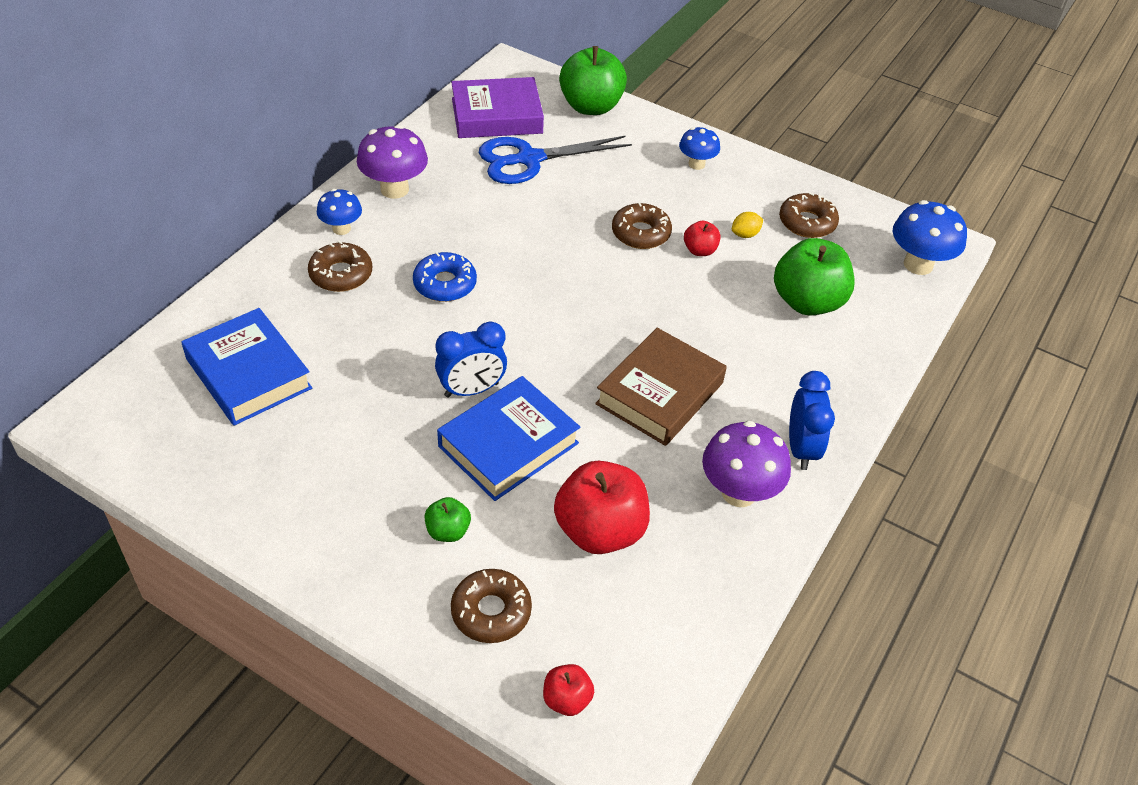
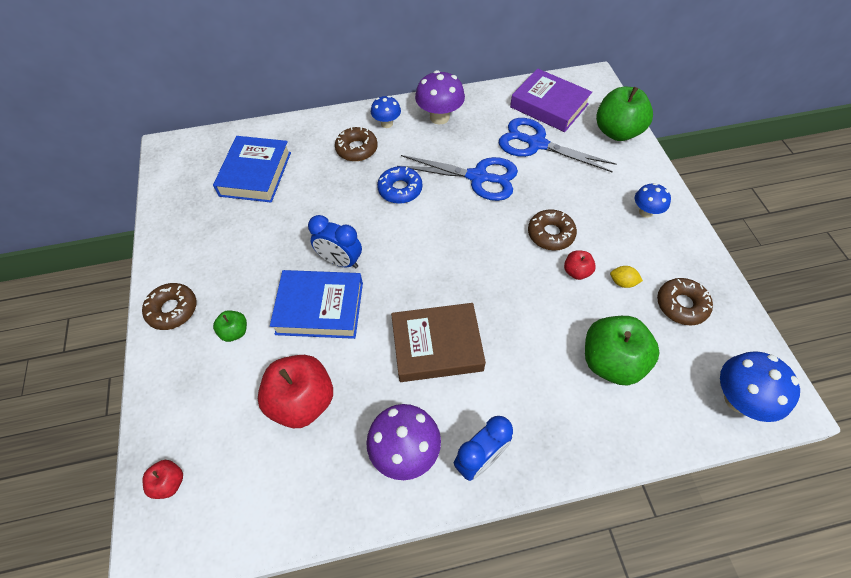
camera: 50 degrees right, 10 degrees up
(491, 611) = (199, 396): brown donut -> brown donut (172, 310)
(510, 224) = (478, 177): none -> blue scissors

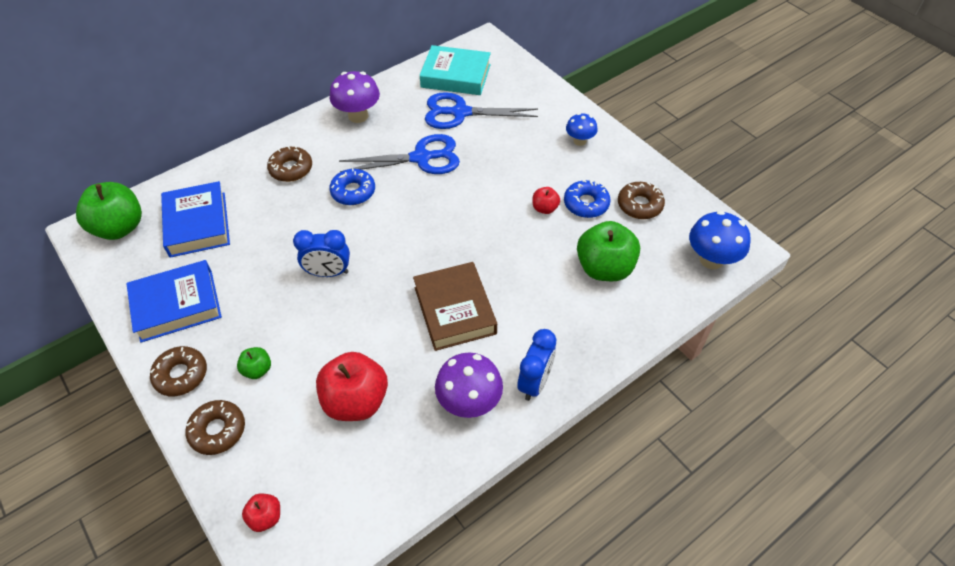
camera: 25 degrees left, 5 degrees down
(320, 308) = (330, 319): blue book -> blue book (177, 305)
(387, 123) = (309, 137): blue mushroom -> none
(437, 346) = (454, 310): brown book -> brown book turned 75 degrees counterclockwise
(549, 105) = (456, 76): purple book -> turquoise book
(550, 234) = (509, 185): brown donut -> brown donut (218, 430)
(617, 132) = (526, 81): green apple -> green apple (120, 228)
(622, 282) = (586, 204): yellow lemon -> blue donut

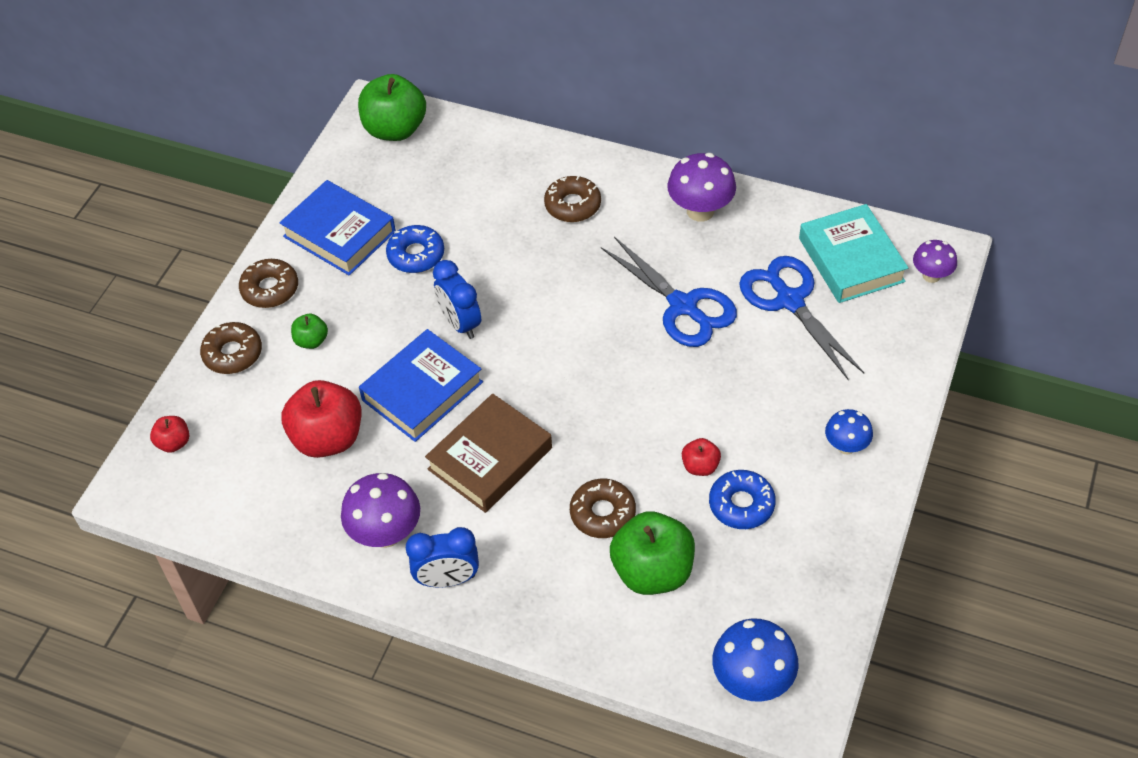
camera: 60 degrees right, 0 degrees up
(198, 224) = (443, 182): blue book -> blue book (422, 391)
(353, 192) = (583, 277): blue donut -> blue donut (416, 255)
(495, 53) = (931, 276): none -> purple mushroom
(640, 205) = (785, 562): brown donut -> brown donut (602, 513)

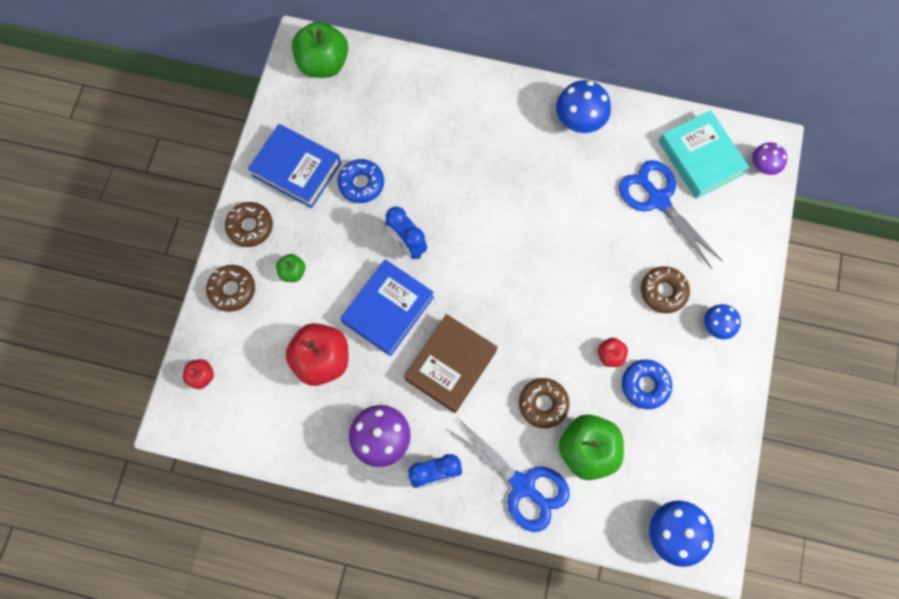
camera: 10 degrees left, 20 degrees up
(572, 205) = (478, 125): brown donut -> brown donut (663, 291)
(683, 306) = (577, 212): blue scissors -> blue scissors (522, 485)
(700, 211) = (579, 122): purple mushroom -> blue mushroom

